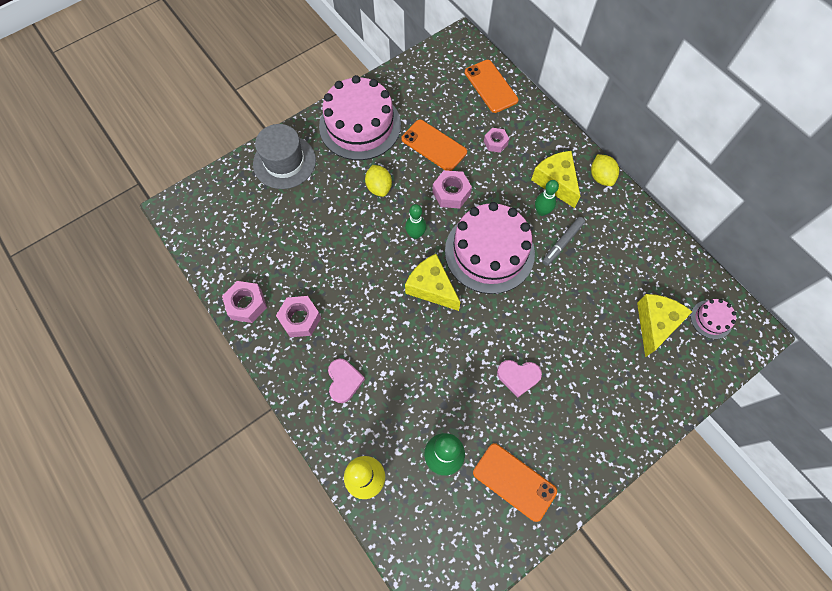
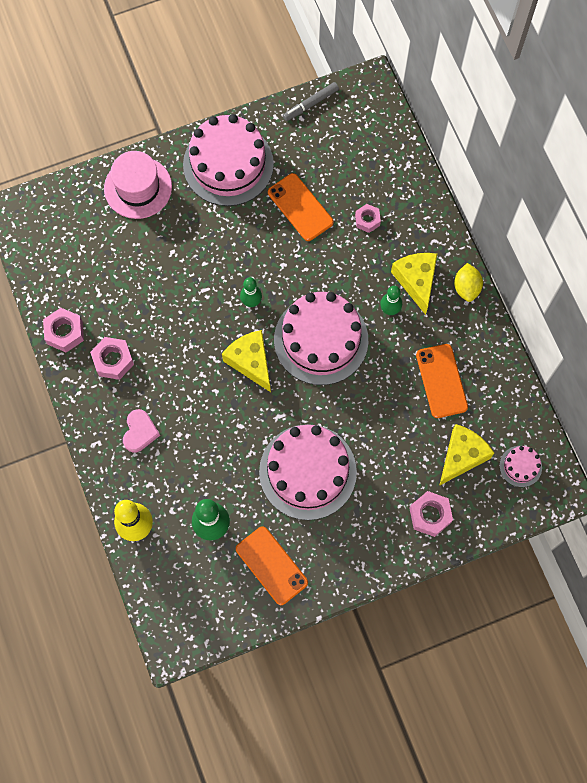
camera: 15 degrees right, 5 degrees up
(284, 162) = (138, 187): grey hat -> pink hat
(379, 187) = (228, 241): yellow lemon -> none
(451, 193) = (302, 266): pink nut -> pink nut (430, 515)
(491, 86) = (384, 151): orange phone -> orange phone (441, 381)
(518, 377) = (307, 472): pink heart -> pink cake
(562, 243) = (399, 349): grey marker -> grey marker (310, 104)

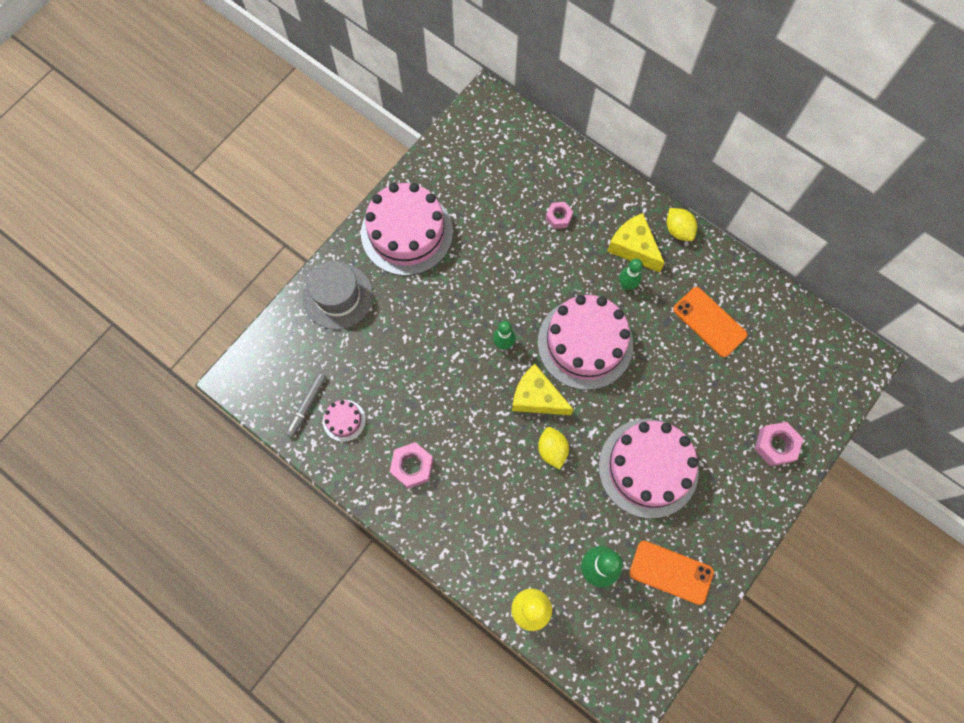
camera: 30 degrees left, 0 degrees up
(65, 332) = (351, 466): pink nut -> none
(138, 187) = (338, 296): pink hat -> grey hat
(140, 432) = (477, 519): pink heart -> none
(236, 412) = (552, 450): none -> yellow lemon
(300, 207) = (494, 237): orange phone -> none
(310, 104) = (446, 143): grey marker -> grey marker (307, 406)
(461, 456) = (768, 378): yellow cheese -> none
(520, 466) = (821, 358): pink cake -> pink cake (344, 420)

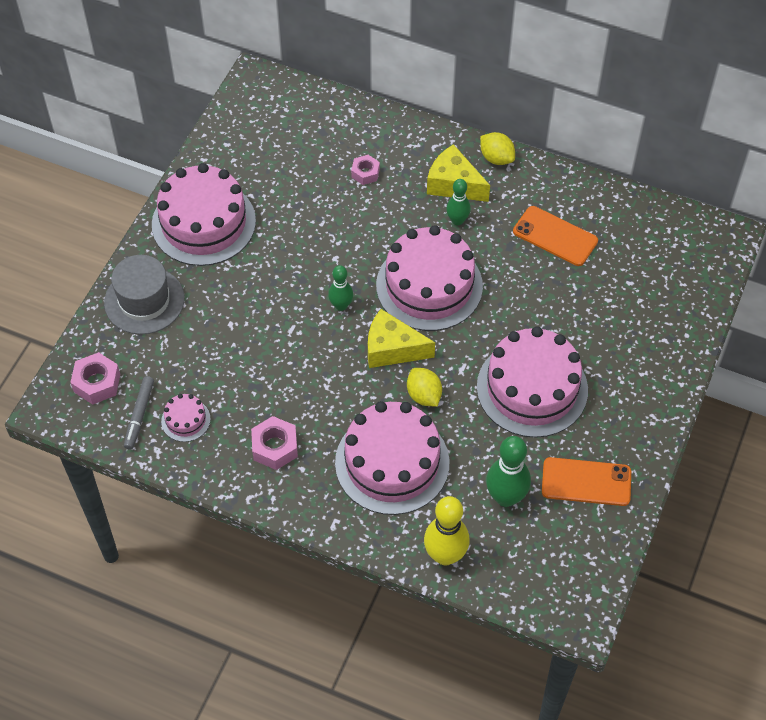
camera: 15 degrees left, 15 degrees down
(507, 508) = (392, 462): none -> pink cake
(775, 445) = (659, 336): pink nut -> pink nut (97, 383)

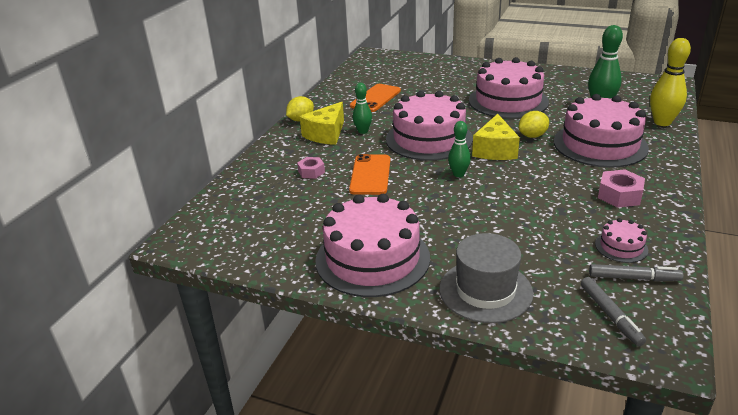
camera: 90 degrees left, 25 degrees down
(97, 383) = (610, 315): pink nut -> grey marker
(586, 482) = (572, 84): orange phone -> orange phone (370, 175)

